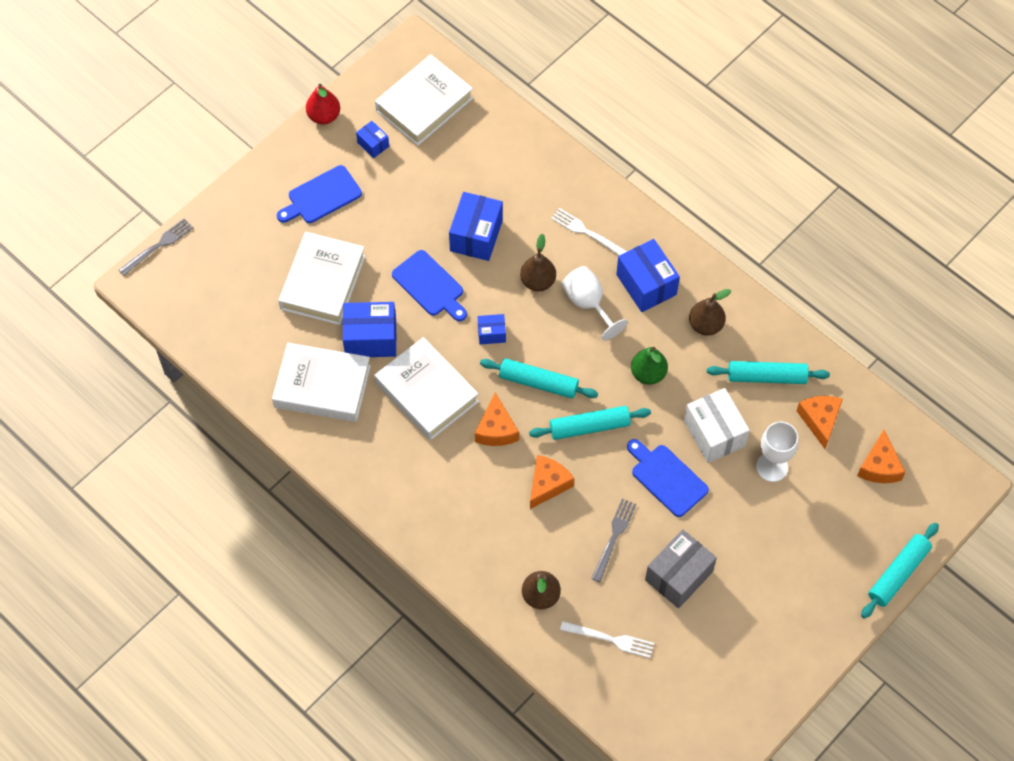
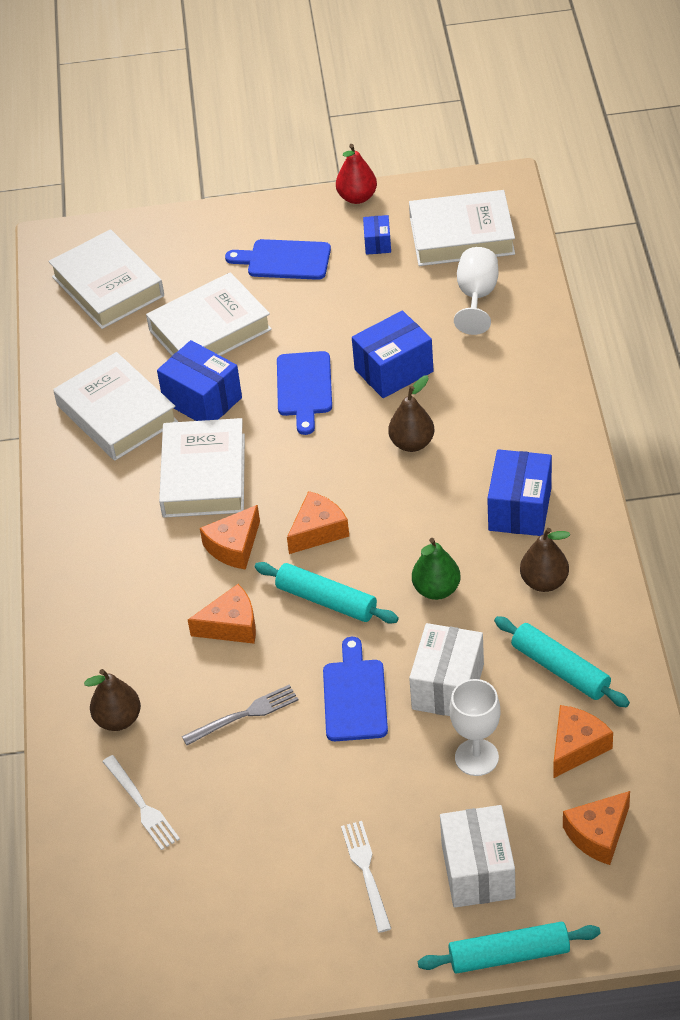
camera: 45 degrees right, 15 degrees down
(158, 246) = (101, 222): grey fork -> none
(216, 294) = (108, 286): none -> white book
(491, 333) = (318, 462): blue box -> none
(538, 382) = (318, 531): turquoise rolling pin -> orange cheese
(586, 232) = (507, 428): white fork -> white fork (366, 872)
(588, 304) = (442, 491): white goblet -> white goblet (477, 297)
(679, 576) = (271, 794): grey box -> none
(837, 536) = (478, 871): none -> white box

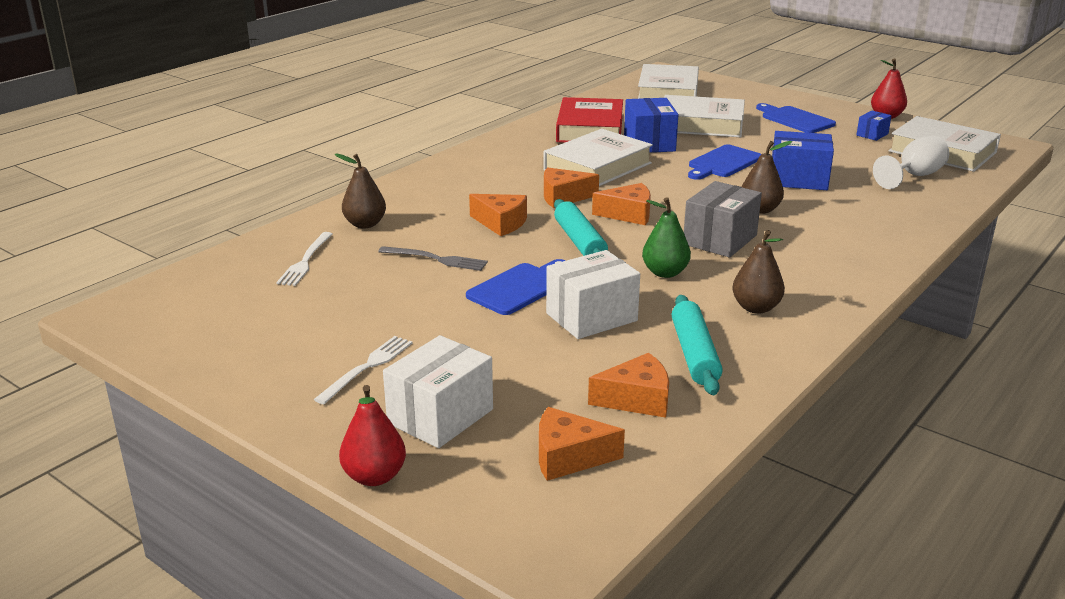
camera: 40 degrees right, 20 degrees down
(117, 413) = (590, 129): white book -> red book
(428, 512) = (720, 240): none -> grey box
(476, 757) = (549, 360): white goblet -> none
(509, 955) = (374, 477): turquoise rolling pin -> red pear
(520, 509) = (794, 268): blue box -> none

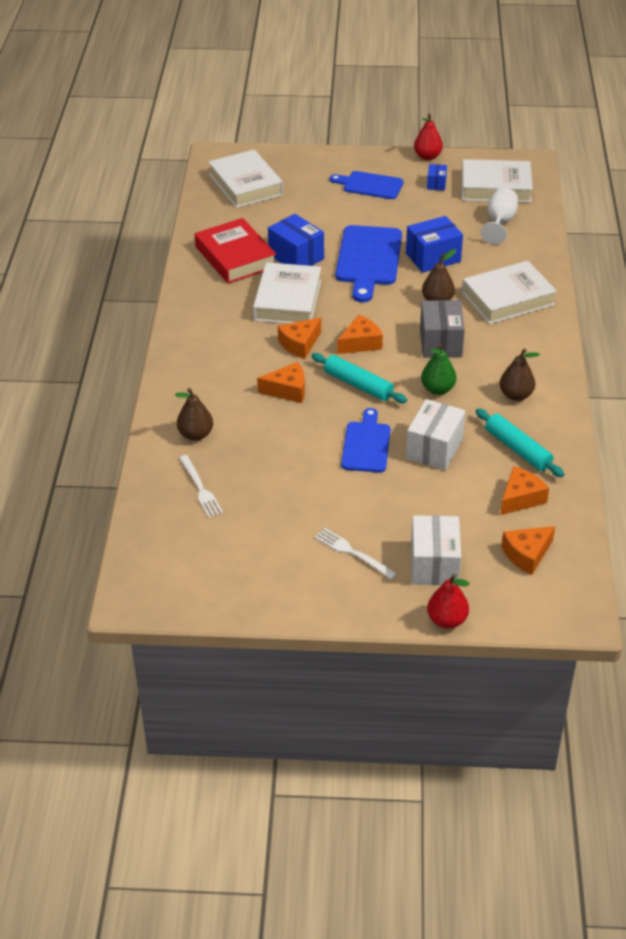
camera: 35 degrees left, 15 degrees up
(367, 367) = (352, 553): white fork -> white fork turned 45 degrees counterclockwise
(436, 259) = (285, 445): grey fork -> none
(701, 124) = (310, 218): white book -> white book (508, 298)
(723, 163) = (368, 259): blue cutting board -> blue cutting board, size x1.57

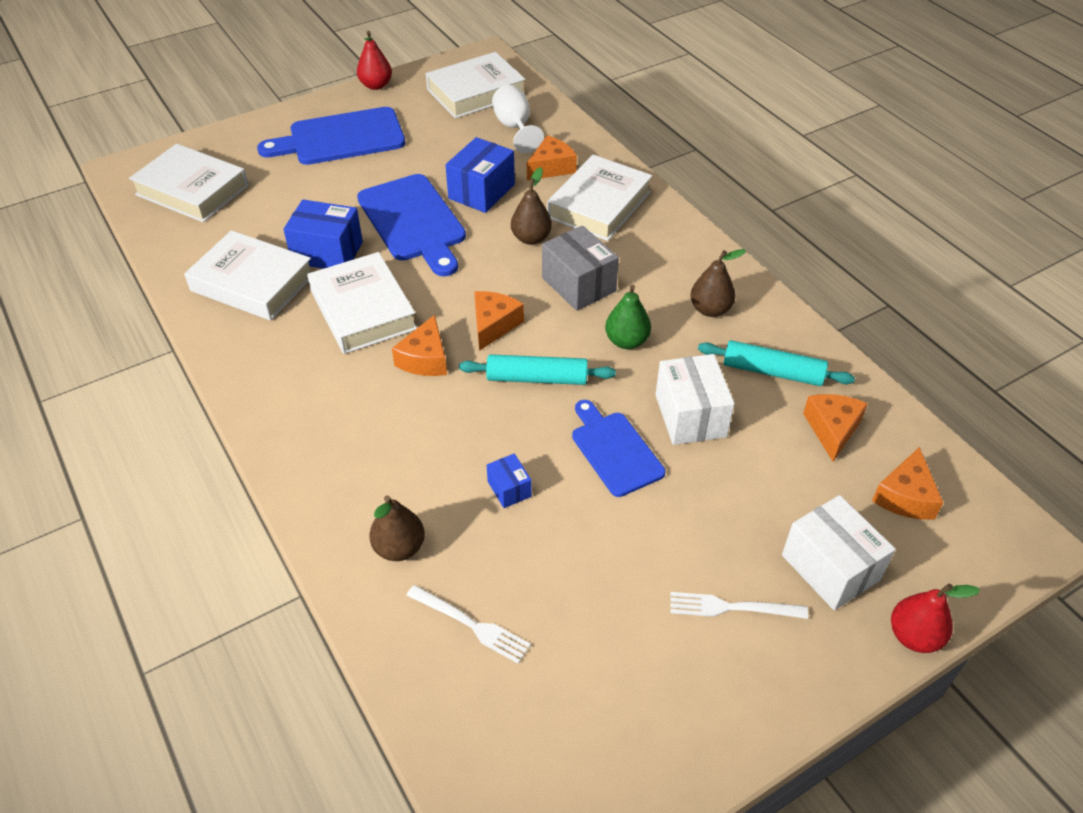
camera: 35 degrees left, 5 degrees up
(235, 257) = (253, 283): red book -> white book
(287, 390) = (462, 426): orange cheese -> orange cheese (551, 167)
(370, 185) = (341, 138): blue cutting board -> blue cutting board, size x1.57
(436, 184) = (412, 111): blue box -> blue box (509, 489)

